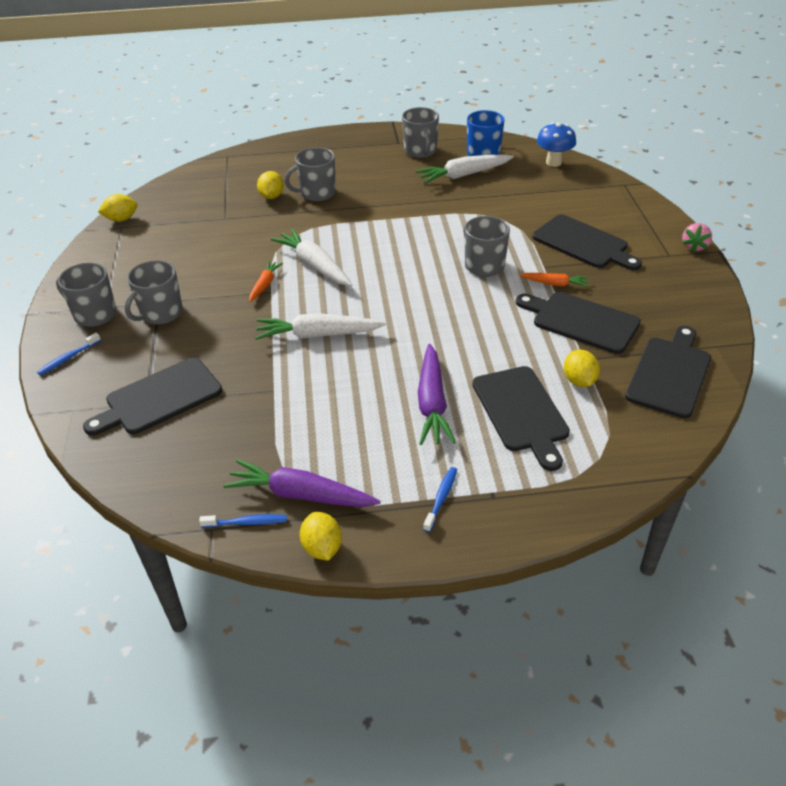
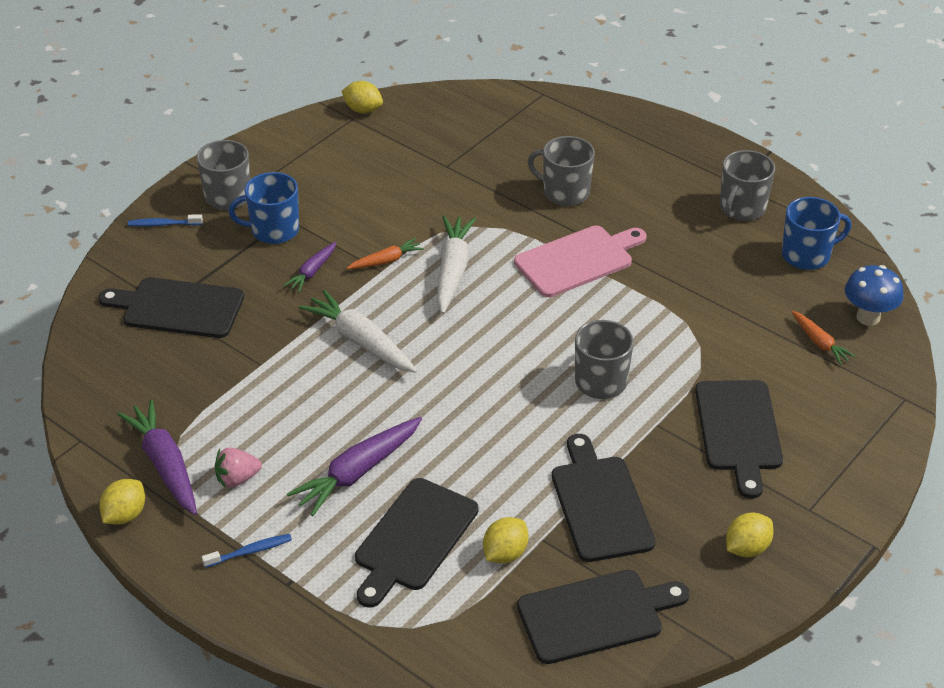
camera: 45 degrees right, 0 degrees up
(160, 313) = (273, 230): grey mug -> blue mug
(225, 319) = (312, 272): none -> purple carrot
(246, 522) = (106, 455): blue toothbrush -> none
(271, 196) = (519, 168): yellow lemon -> yellow lemon (747, 548)
(376, 219) = (577, 260): none -> pink cutting board
(463, 175) = (741, 267): white carrot -> none
(554, 284) = (637, 449): orange carrot -> orange carrot (819, 342)
(694, 246) = (854, 521): pink strawberry -> pink strawberry (237, 479)

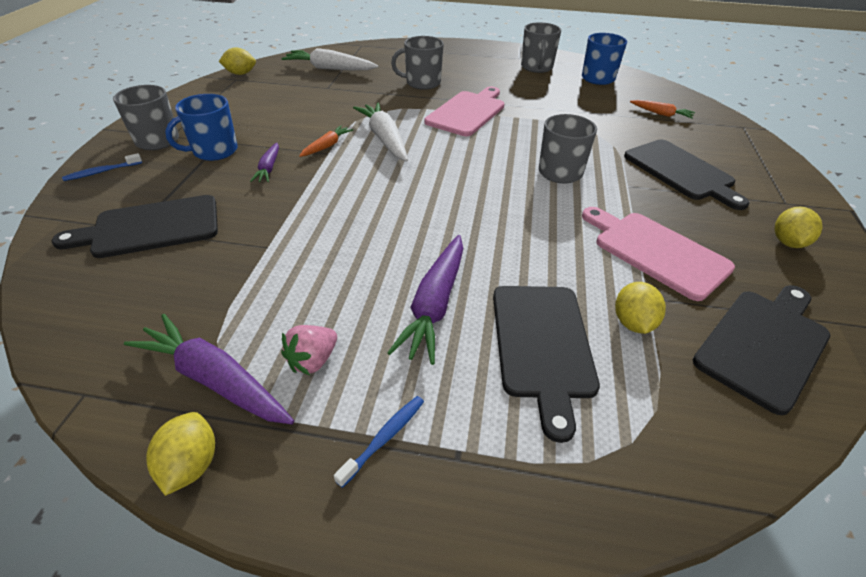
camera: 30 degrees left, 0 degrees up
(360, 341) = (349, 202): white carrot -> white carrot (329, 69)
(600, 504) = (656, 252): black cutting board -> pink cutting board
(868, 317) = (668, 96): blue mushroom -> none

